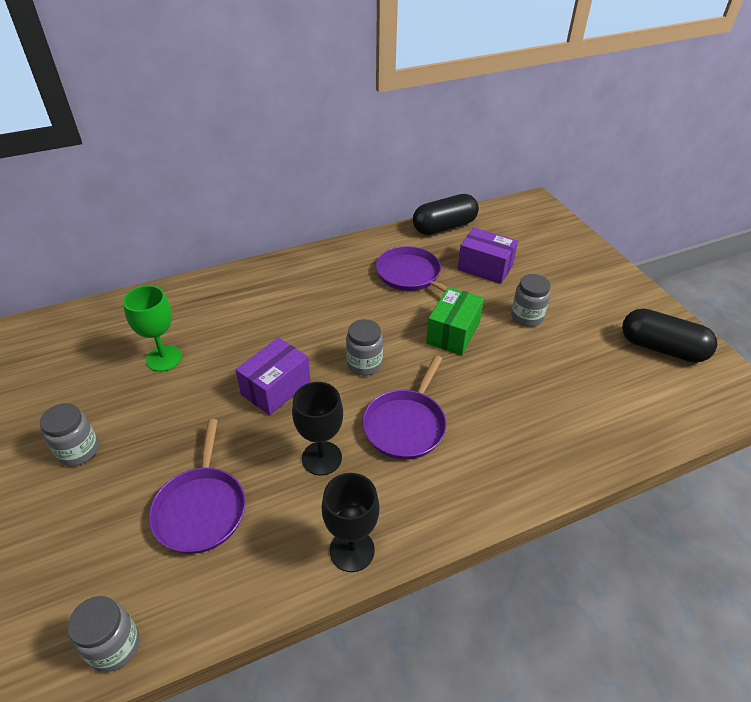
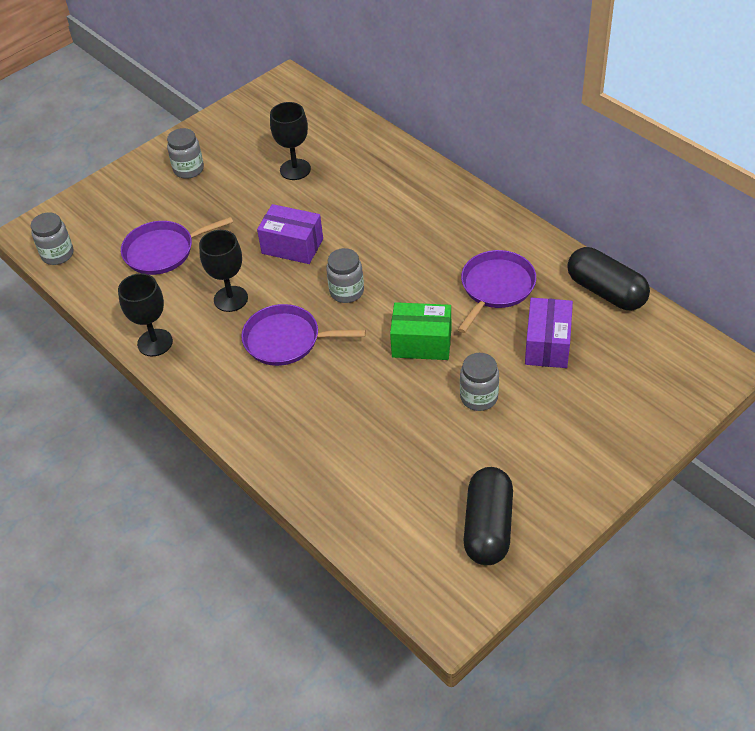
camera: 75 degrees right, 5 degrees up
(164, 358) = (295, 169): green goblet -> black goblet

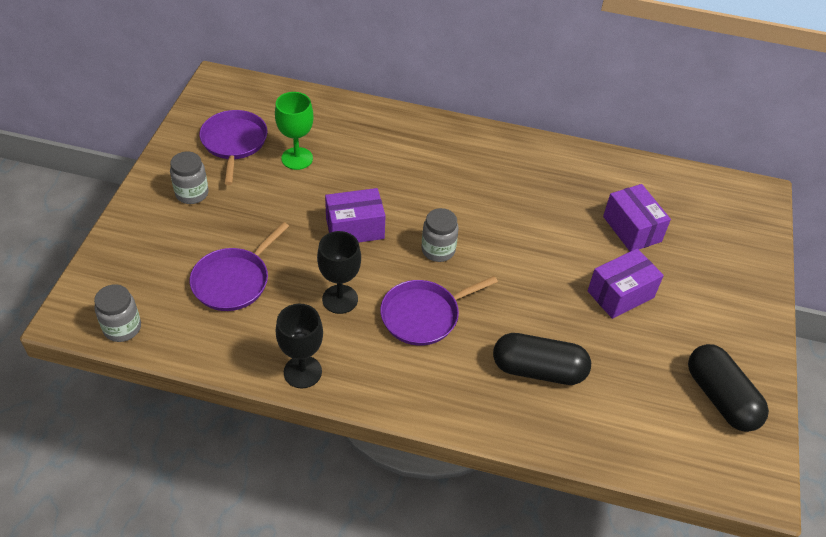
camera: 40 degrees left, 0 degrees up
(295, 169) = (297, 158): black goblet -> green goblet
(421, 343) = (538, 268): green box -> none
(479, 397) = (620, 294): grey jar -> purple box
(496, 287) = (554, 198): purple pan -> purple pan (234, 142)
(606, 291) = (635, 169): black capsule -> black capsule (538, 370)

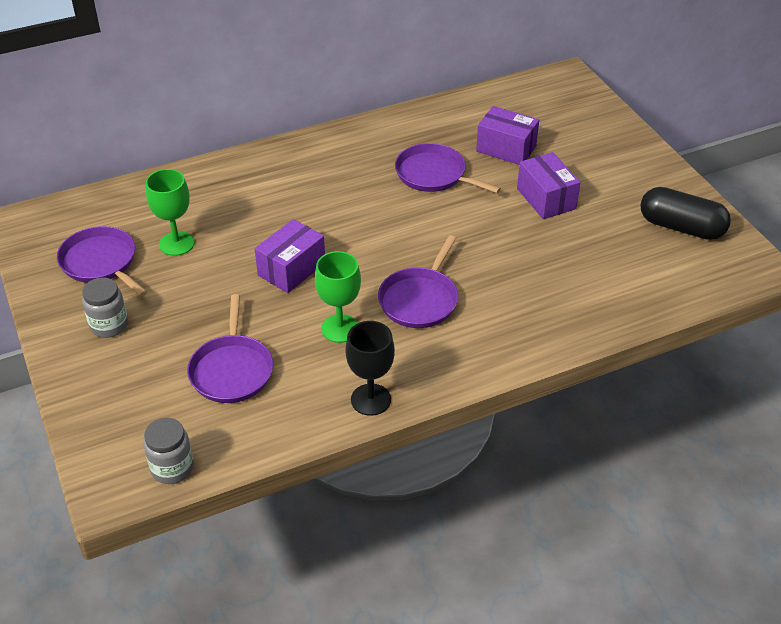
camera: 35 degrees left, 5 degrees down
(340, 299) = (340, 328): black goblet -> green goblet
(438, 250) = (378, 246): grey jar -> none
(538, 370) = (545, 285): black capsule -> none
(545, 216) = (434, 174): none -> purple pan
(620, 294) = (546, 199): purple box -> purple box turned 45 degrees counterclockwise

